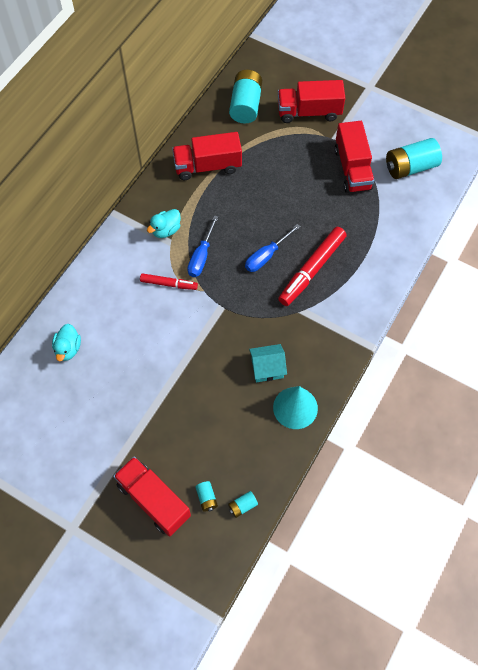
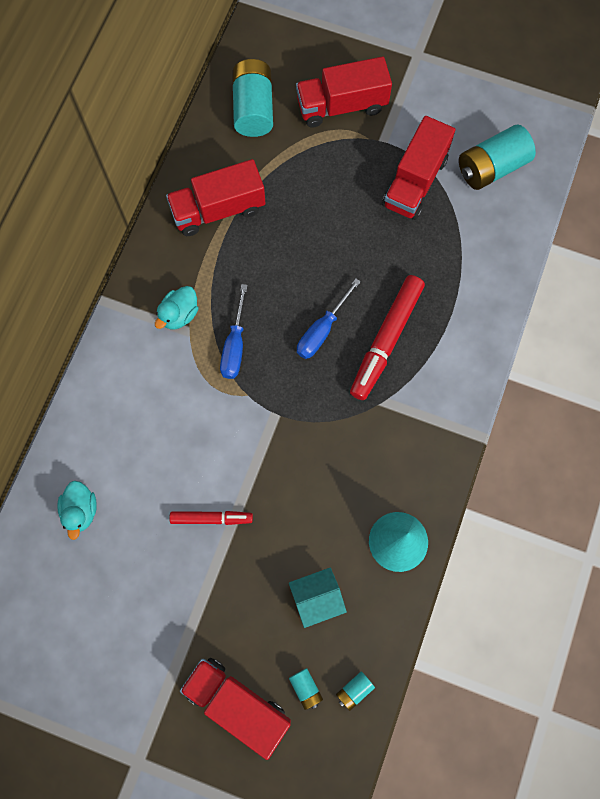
camera: 10 degrees left, 10 degrees up
(169, 284) = (198, 393): red marker -> red marker (211, 518)
(267, 368) = (352, 492): turquoise house -> turquoise house (317, 598)
(352, 169) = (415, 182): red truck -> red truck turned 45 degrees clockwise

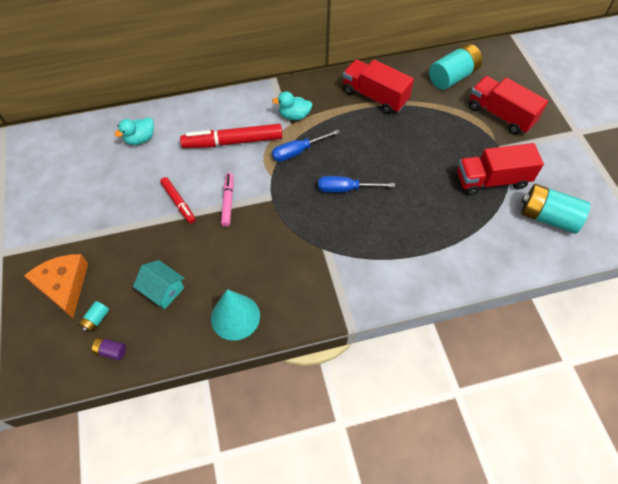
camera: 55 degrees right, 15 degrees down
(237, 704) = (64, 286): red truck -> orange cheese
(249, 463) = (228, 202): none -> pink marker
(354, 690) = (111, 351): turquoise battery -> purple battery
(386, 340) = (370, 227): red marker -> red marker (233, 142)

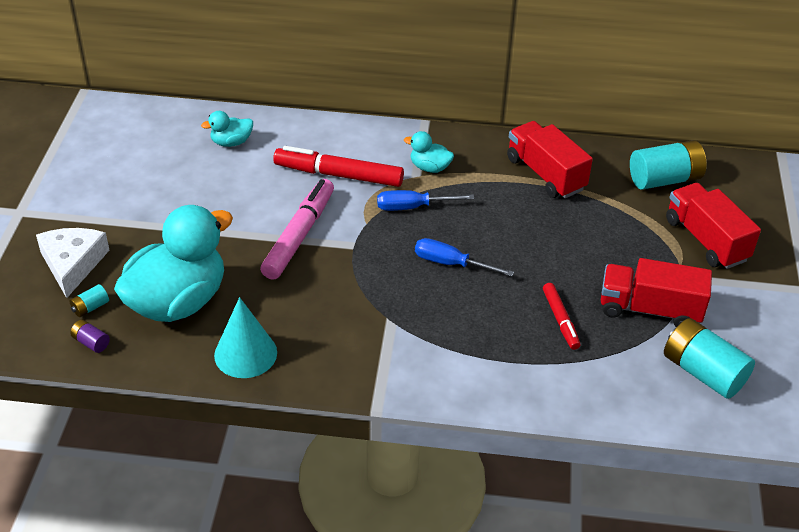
camera: 20 degrees right, 15 degrees down
(64, 286) = (72, 264): orange cheese -> white cheese
(163, 290) = (178, 302): turquoise house -> turquoise duck
(178, 202) = (241, 220): red marker -> red marker (560, 320)
(228, 202) = (299, 235): pink marker -> pink marker, size x1.77

